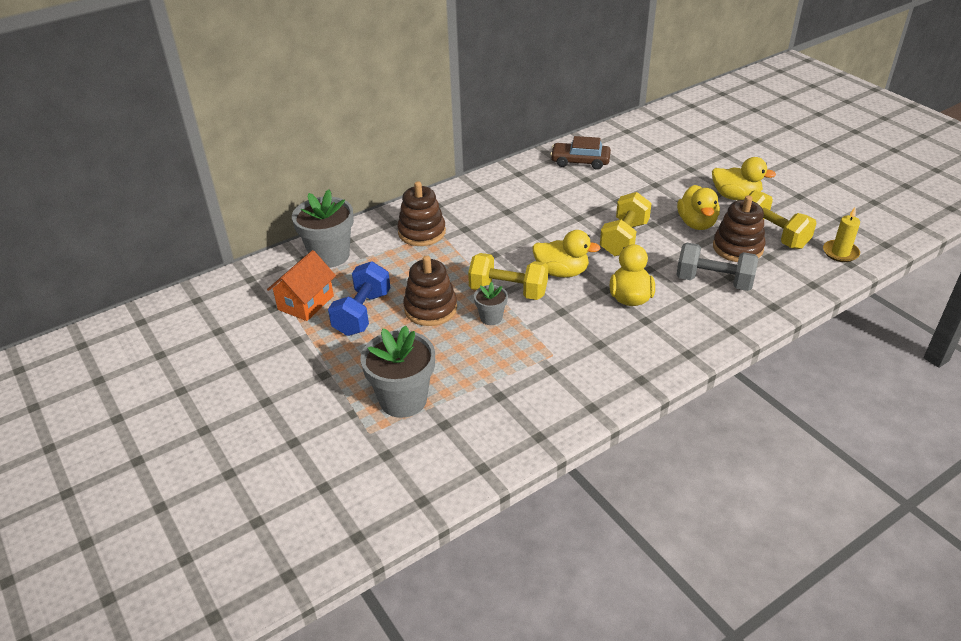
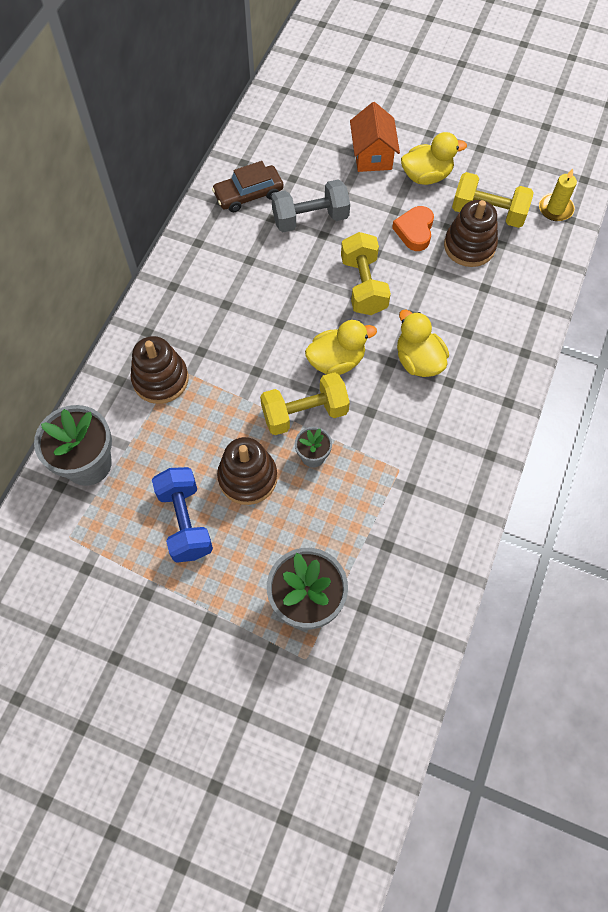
camera: 35 degrees left, 25 degrees up
(306, 303) = (116, 541): orange house -> orange house (372, 155)
(696, 223) = (414, 231): yellow duck -> orange heart
(713, 281) = (475, 301): grey dumbbell -> grey dumbbell (310, 219)

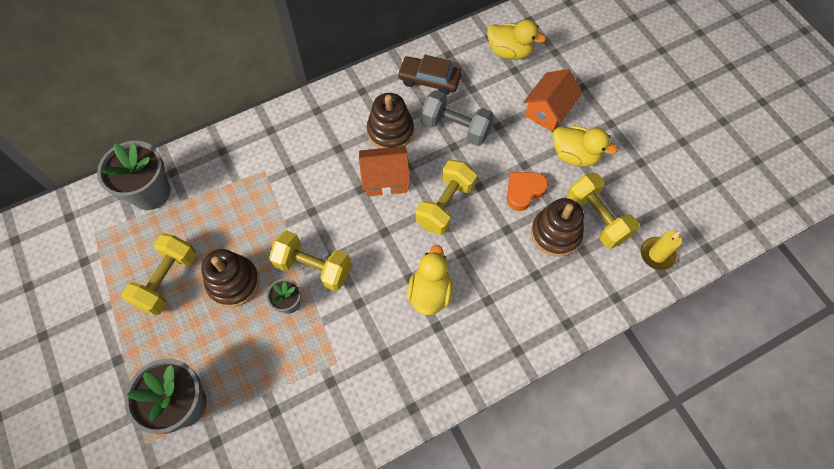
camera: 40 degrees right, 0 degrees up
(160, 379) = (247, 169): brown stacking toy -> brown stacking toy (390, 131)
(185, 522) = (167, 280): blue dumbbell -> yellow dumbbell
(293, 300) = (385, 179): none -> orange house
(336, 361) = (372, 246): yellow duck -> yellow duck (510, 52)

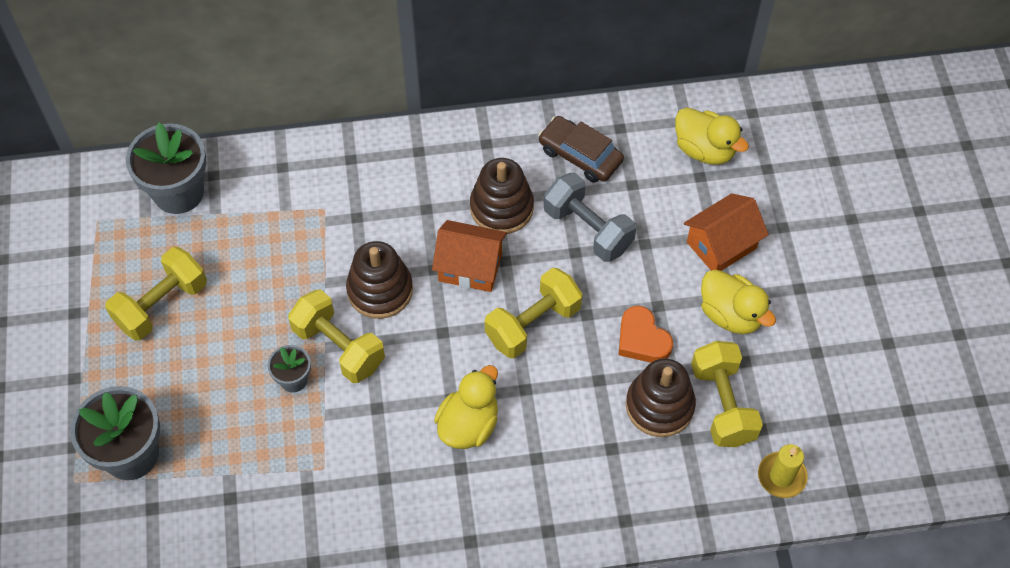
camera: 20 degrees right, 5 degrees down
(233, 282) = (237, 333): brown stacking toy -> brown stacking toy (380, 290)
(524, 191) = (642, 339): orange heart -> orange heart turned 105 degrees counterclockwise

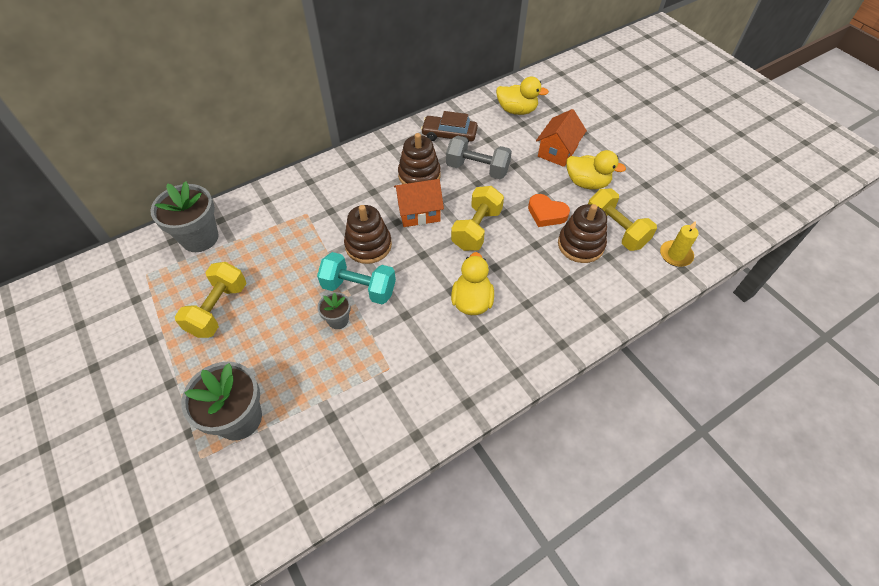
camera: 25 degrees left, 5 degrees down
(339, 347) = (359, 288): yellow dumbbell -> turquoise dumbbell

